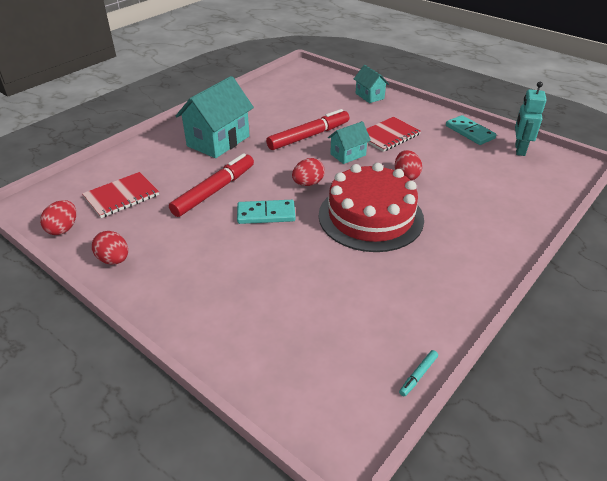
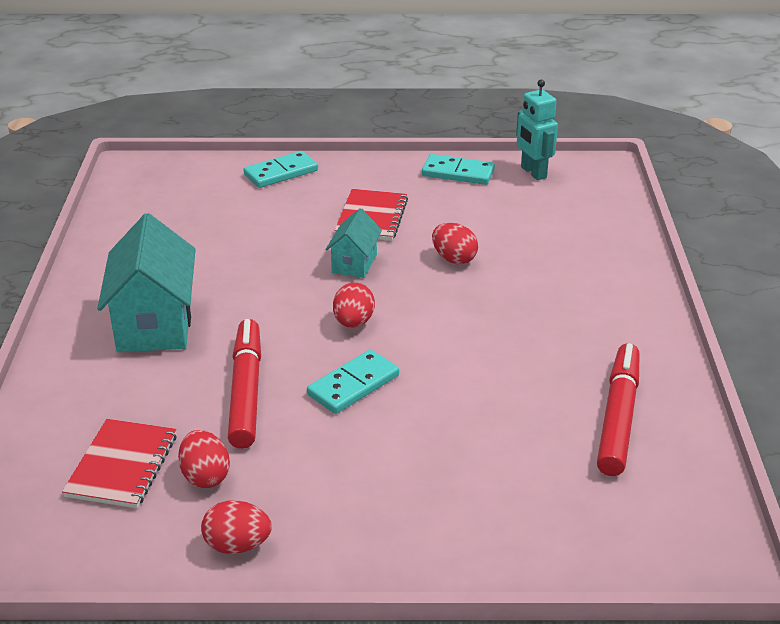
camera: 40 degrees left, 5 degrees down
(63, 229) = (100, 552): red egg -> red egg (205, 476)
(309, 136) = (272, 261): red marker -> red marker (618, 417)
(369, 96) = (281, 172): turquoise house -> turquoise domino
(370, 217) = (475, 326): red cake -> none
(418, 375) = (711, 458): turquoise marker -> none

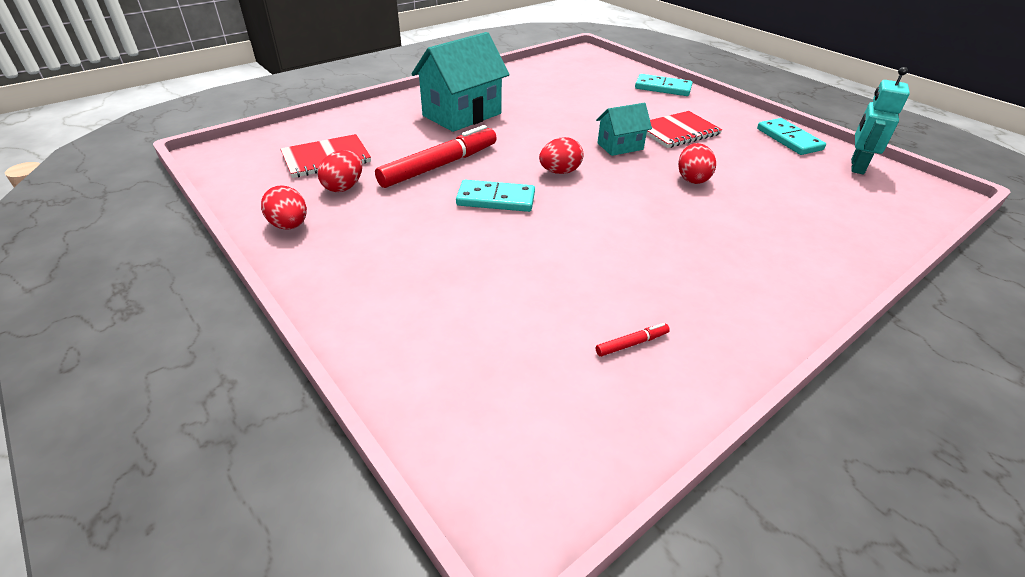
camera: 50 degrees right, 5 degrees up
(618, 417) = (631, 343): red marker -> red marker, size x0.40

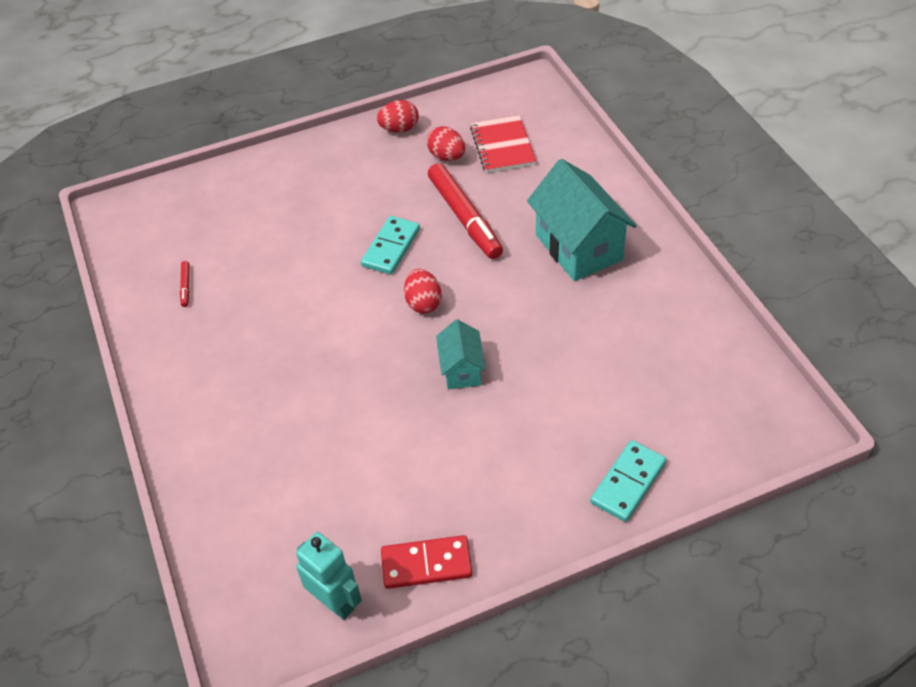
camera: 110 degrees right, 10 degrees up
(677, 131) = (482, 442): red notebook -> none
(692, 178) = (371, 410): red egg -> none
(789, 139) = (426, 564): turquoise domino -> red domino

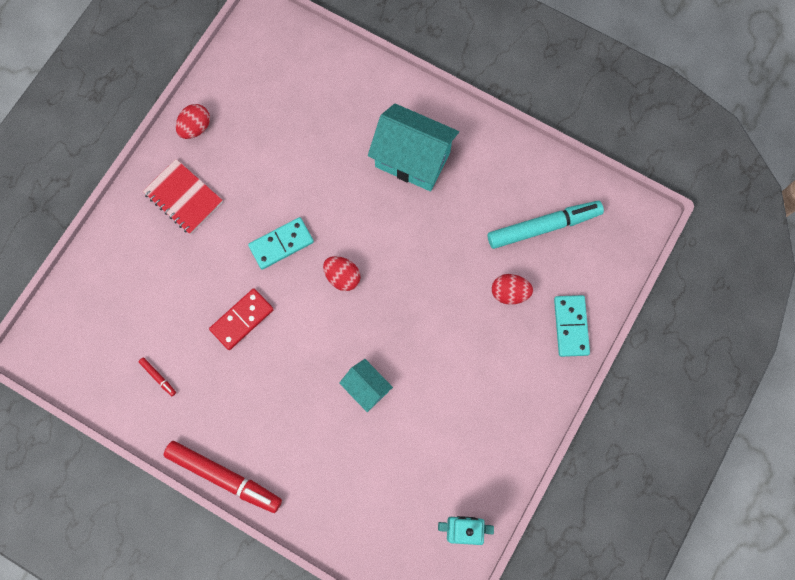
camera: 40 degrees left, 25 degrees up
(391, 247) = (281, 244): turquoise domino -> turquoise domino turned 75 degrees clockwise
(426, 564) = (495, 466): red domino -> red domino (242, 320)
(446, 156) = (254, 133): red egg -> red egg (509, 293)
(461, 370) = (410, 313): turquoise house -> turquoise house (366, 388)
(465, 217) = (313, 183): red marker -> red marker (224, 477)
(503, 146) = (289, 96): red notebook -> red notebook (183, 197)
(672, 374) = (543, 227): none -> turquoise marker

